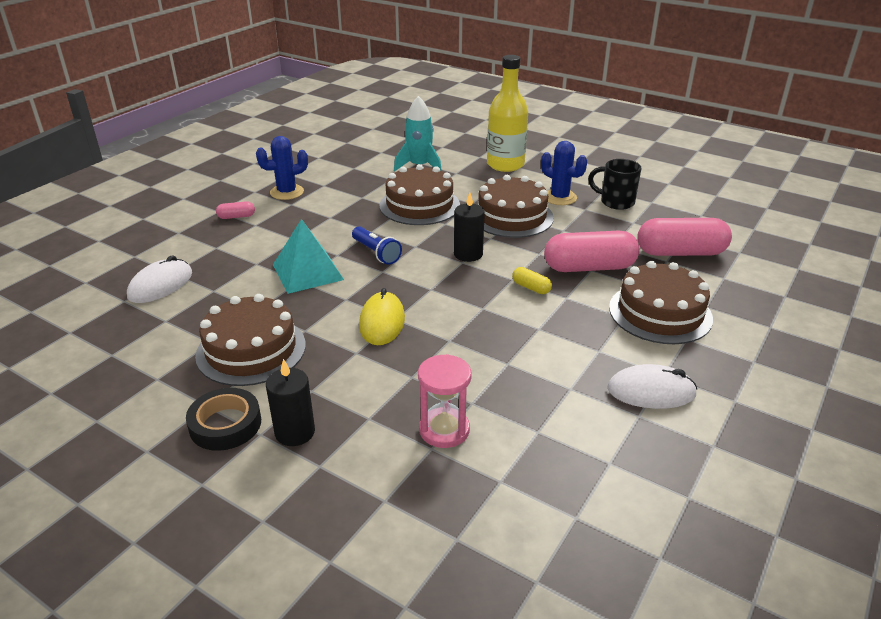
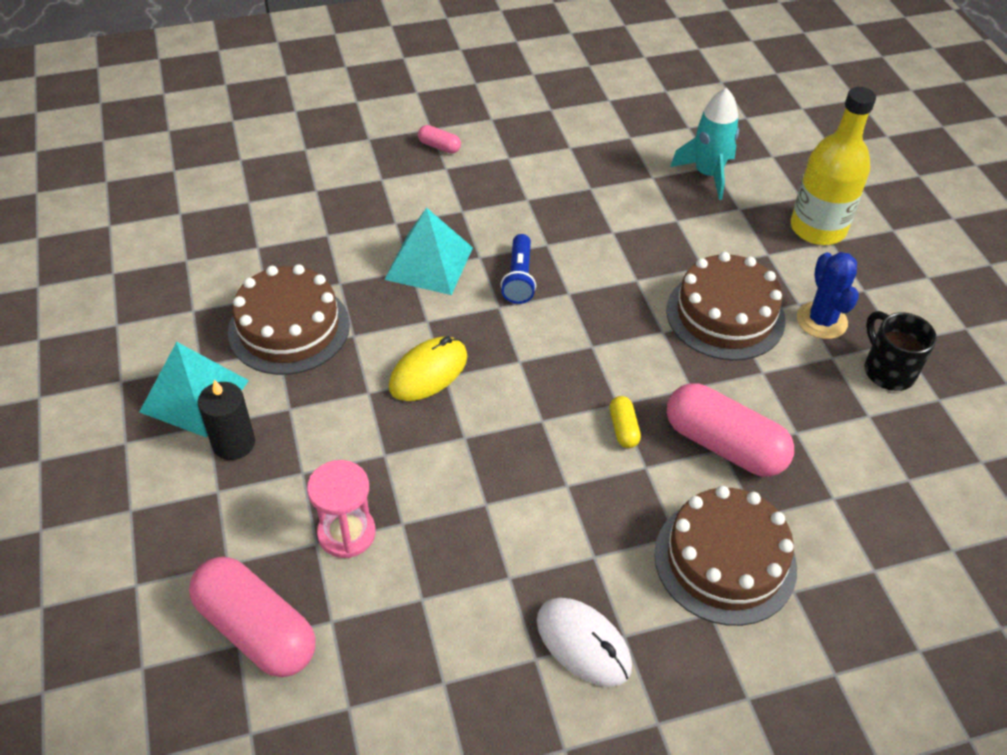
camera: 40 degrees right, 15 degrees up
(160, 285) = (292, 200): white mouse -> none
(225, 424) = (194, 396): black tape -> turquoise pyramid
(287, 192) = (521, 137): blue cactus -> none
(419, 205) = (639, 236): brown cake -> none
(468, 254) = (610, 339): black candle -> none
(680, 253) = (868, 498): pink capsule -> pink capsule (256, 629)

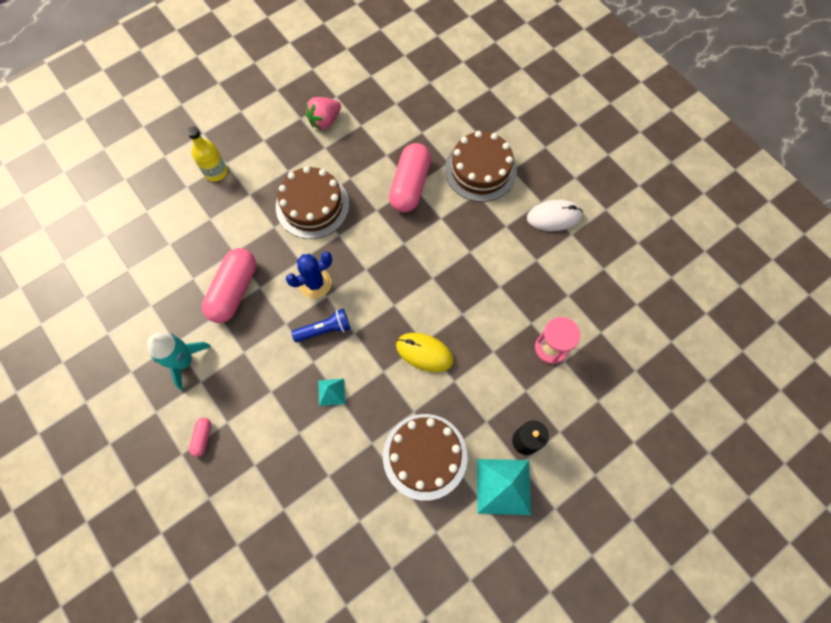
camera: 110 degrees left, 20 degrees up
(256, 629) = (624, 365): pink capsule -> pink capsule (234, 291)
(429, 263) = (331, 392): turquoise pyramid -> turquoise pyramid, size x0.52
(583, 643) = (554, 217): white mouse -> white mouse turned 60 degrees clockwise
(623, 429) = (420, 235): yellow capsule -> none
(707, 174) = (180, 245): turquoise rocket -> turquoise rocket (184, 361)
(817, 228) = (215, 172): yellow bottle -> yellow bottle, size x0.64
(821, 321) = (298, 157): blue cactus -> blue cactus (315, 283)
(887, 370) = (325, 121): black mug -> pink strawberry

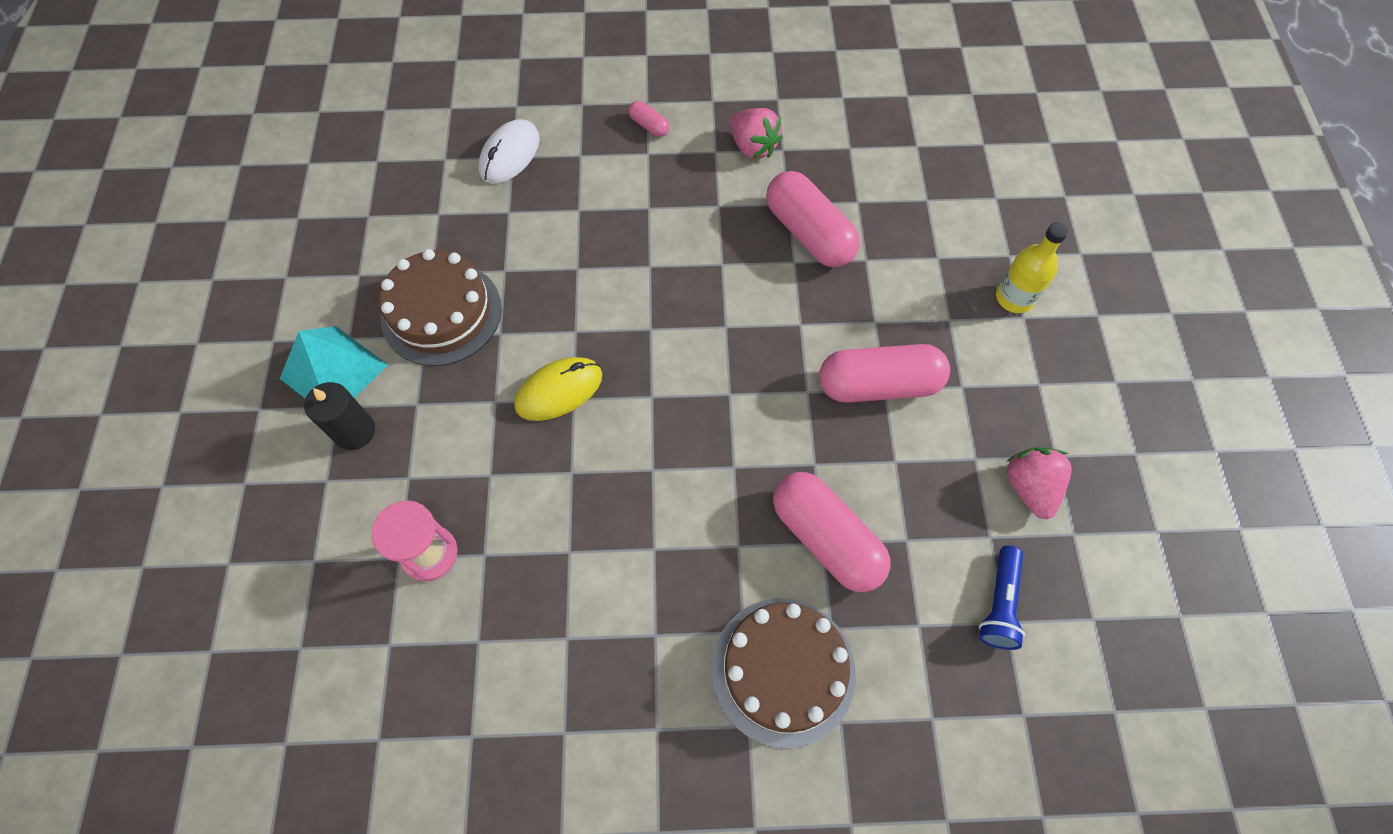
camera: 125 degrees right, 5 degrees down
(184, 361) = (753, 147): turquoise rocket -> pink strawberry
(312, 205) = (878, 385): brown cake -> pink capsule
(315, 283) = (753, 323): blue cactus -> none
(324, 329) = (681, 299): blue flashlight -> blue flashlight (999, 604)
(331, 392) = (597, 264): turquoise pyramid -> none
(554, 217) = (614, 728): white mouse -> white mouse (510, 155)

